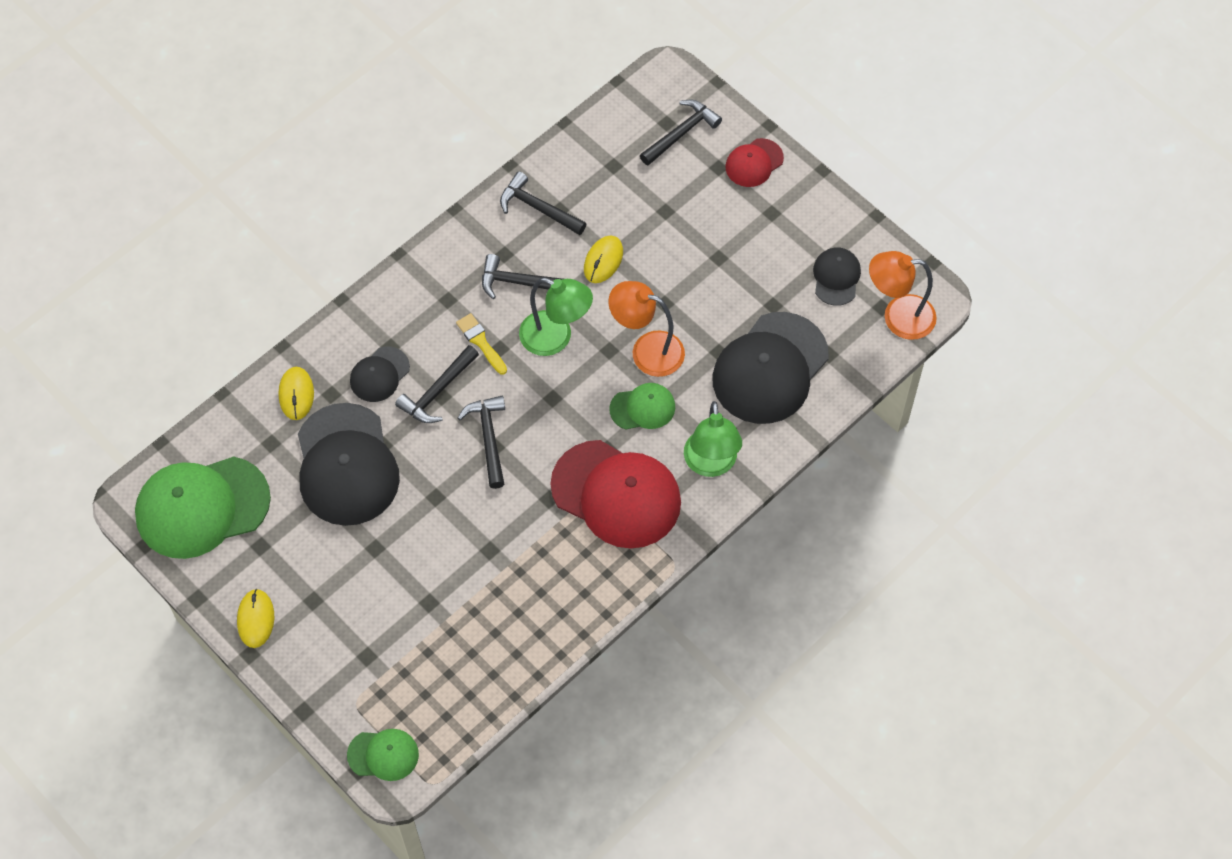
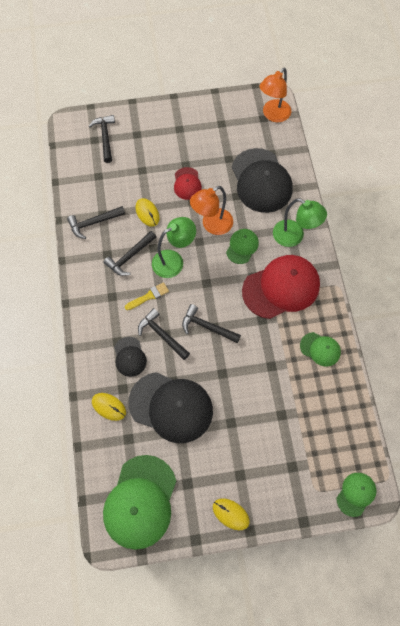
camera: 55 degrees left, 5 degrees up
(437, 392) = (161, 334): black hammer -> black hammer turned 150 degrees clockwise
(480, 342) = (149, 296): yellow brush -> yellow brush turned 150 degrees clockwise
(559, 597) = (320, 349): none -> green cap
(754, 163) = (147, 119): red cap -> red cap (187, 183)
(836, 277) = (234, 125): black cap -> none

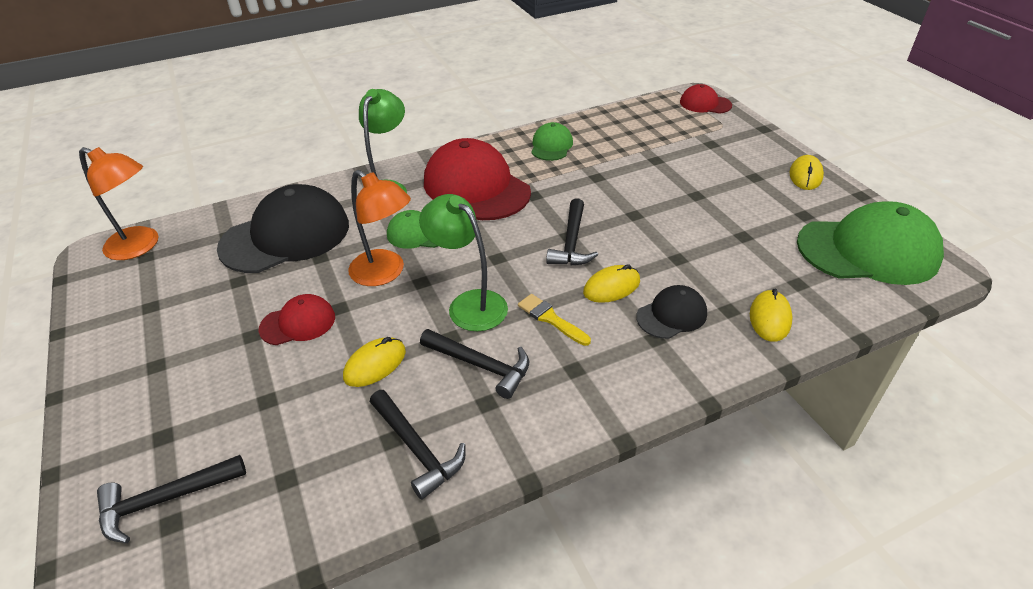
camera: 105 degrees left, 25 degrees down
(161, 334) = (611, 287): black hammer -> yellow mouse
(171, 407) = (717, 251): black cap -> none
(356, 494) = (705, 104): green cap -> red cap

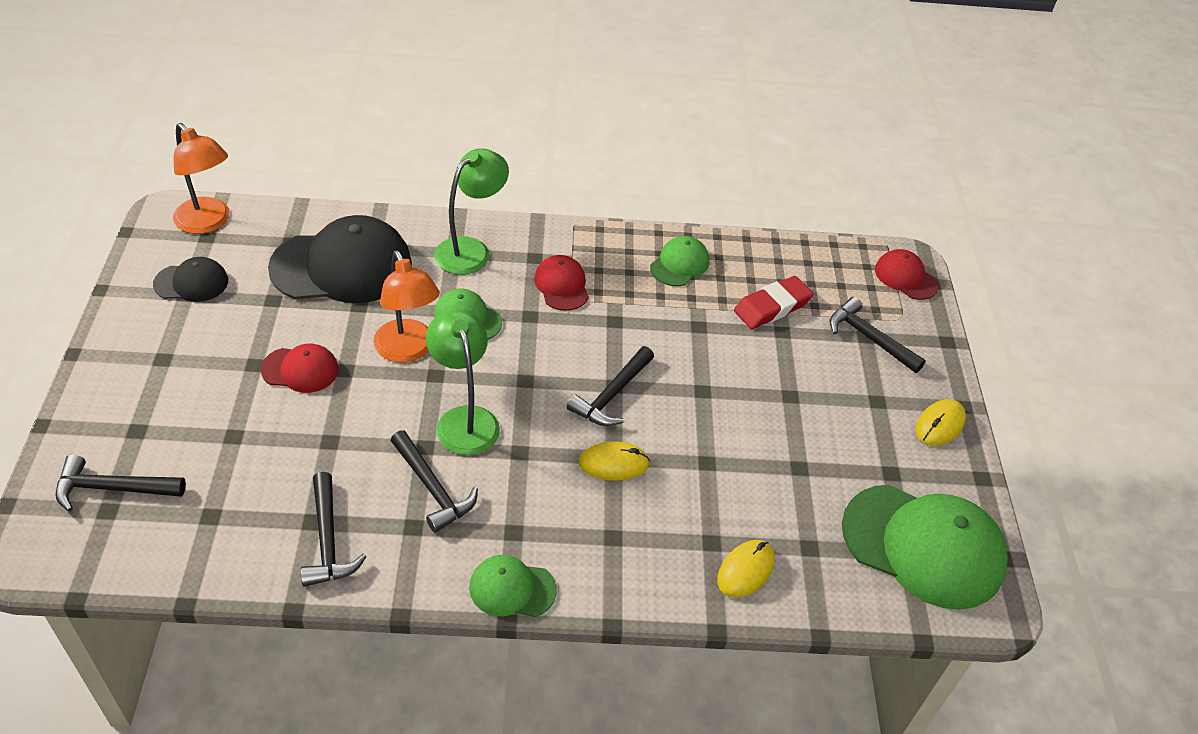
camera: 20 degrees right, 5 degrees up
(375, 364) = (341, 443): yellow mouse -> none
(476, 187) = (561, 285): red cap -> red cap, size x0.50
(550, 319) = (529, 470): yellow brush -> none
(608, 413) = (512, 588): none -> green cap
(636, 148) = (772, 307): none -> red eraser
(671, 315) = (649, 521): black cap -> black cap (191, 282)
(714, 143) = (869, 338): none -> black hammer

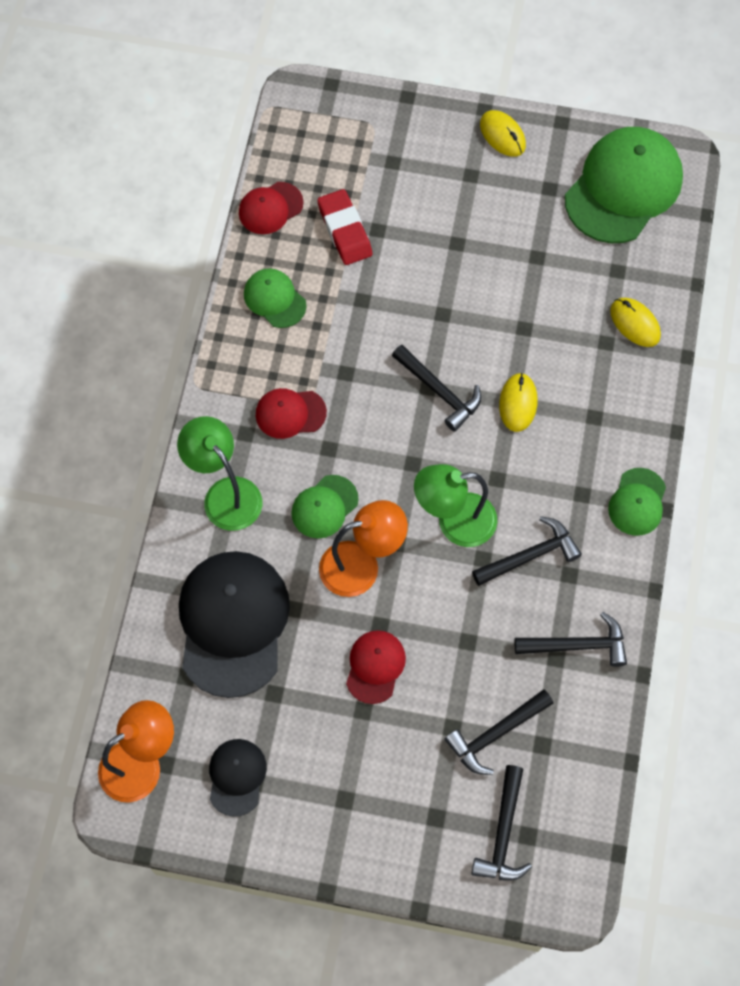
camera: 75 degrees left, 20 degrees up
(869, 338) = (394, 159): black hammer -> black hammer (495, 734)
(906, 277) = (321, 104): red cap -> red cap (270, 208)

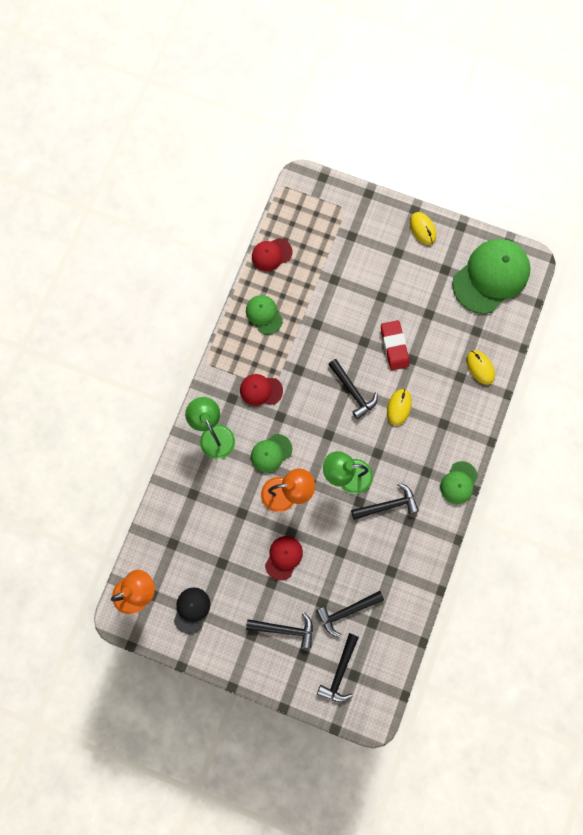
camera: 10 degrees right, 10 degrees up
(233, 623) = (205, 516): black cap -> none
(344, 230) = (314, 276): red eraser -> red eraser (394, 346)
(578, 645) = (405, 566): black hammer -> black hammer (285, 629)

